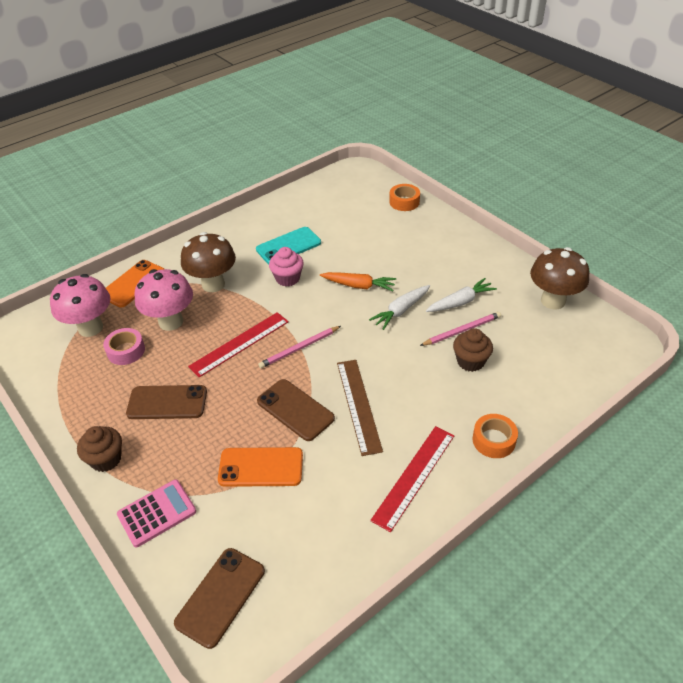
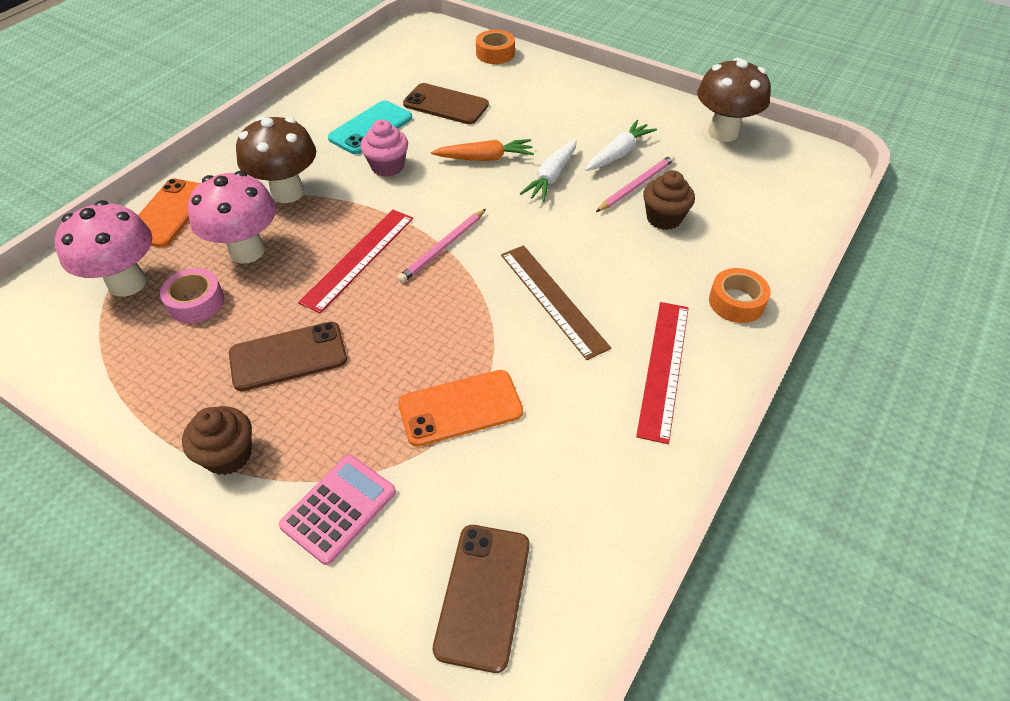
camera: 20 degrees left, 5 degrees up
(295, 410) = (473, 324): brown phone -> brown phone (446, 104)

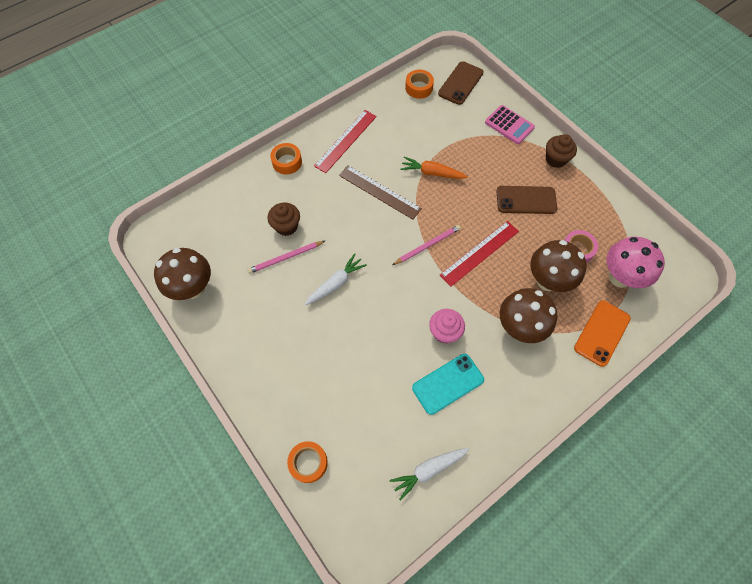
camera: 160 degrees left, 15 degrees up
(247, 251) = (547, 281): pink mushroom -> brown mushroom
(339, 508) = (509, 125): pink calculator -> pink calculator turned 105 degrees counterclockwise
(446, 104) = (380, 395): brown phone -> none
(460, 408) = (447, 150): orange phone -> none
(484, 158) = (373, 318): orange carrot -> orange carrot (432, 173)
(553, 299) = (379, 192): brown ruler -> brown ruler turned 45 degrees counterclockwise
(580, 544) = (419, 88): none -> orange tape
(618, 154) = (279, 291): white carrot -> white carrot (429, 470)

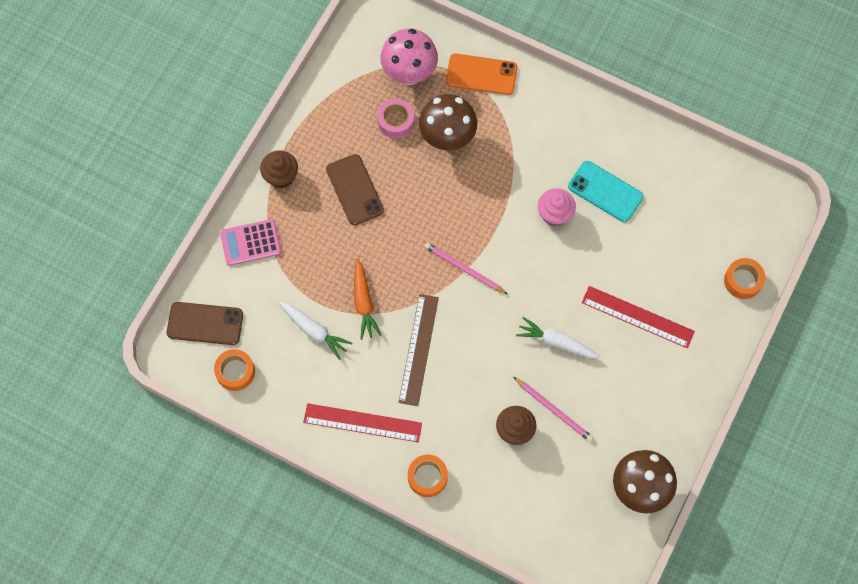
camera: 115 degrees left, 5 degrees up
(429, 470) = (691, 178): white carrot -> white carrot (314, 331)
(479, 253) = (447, 213): red ruler -> red ruler (637, 316)
(509, 125) = (250, 243): pink calculator -> pink calculator turned 120 degrees counterclockwise
(519, 328) = (514, 148): brown mushroom -> none

